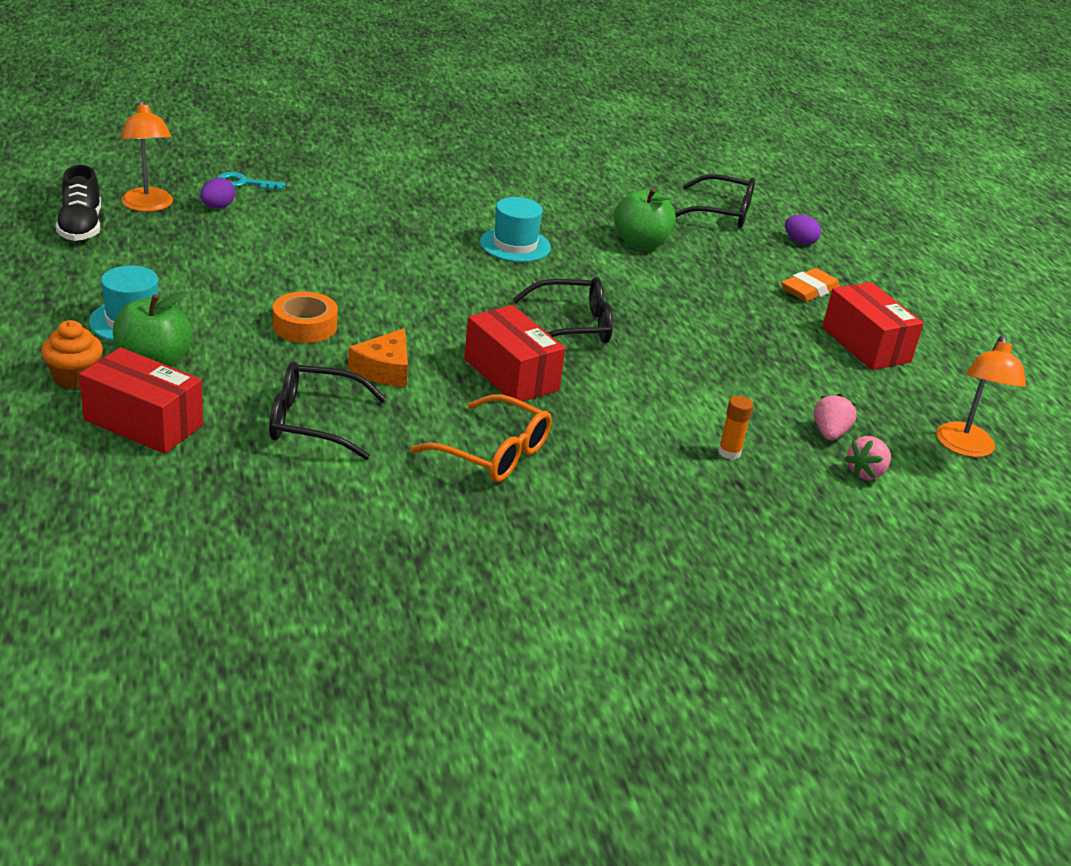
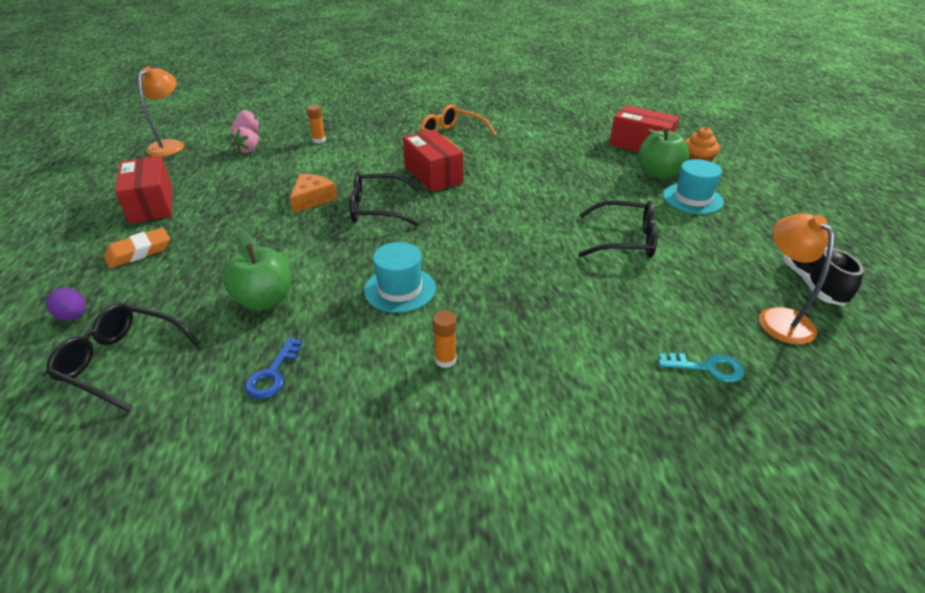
camera: 170 degrees left, 5 degrees up
(217, 207) = (710, 322): purple egg -> none
(305, 326) = (574, 200): orange tape -> none
(313, 422) = (550, 147): black glasses -> black glasses (625, 240)
(384, 369) = (515, 175): orange cheese -> orange cheese (312, 199)
(462, 199) = (445, 360): none -> orange glue stick
(597, 200) = (272, 374): none -> blue key

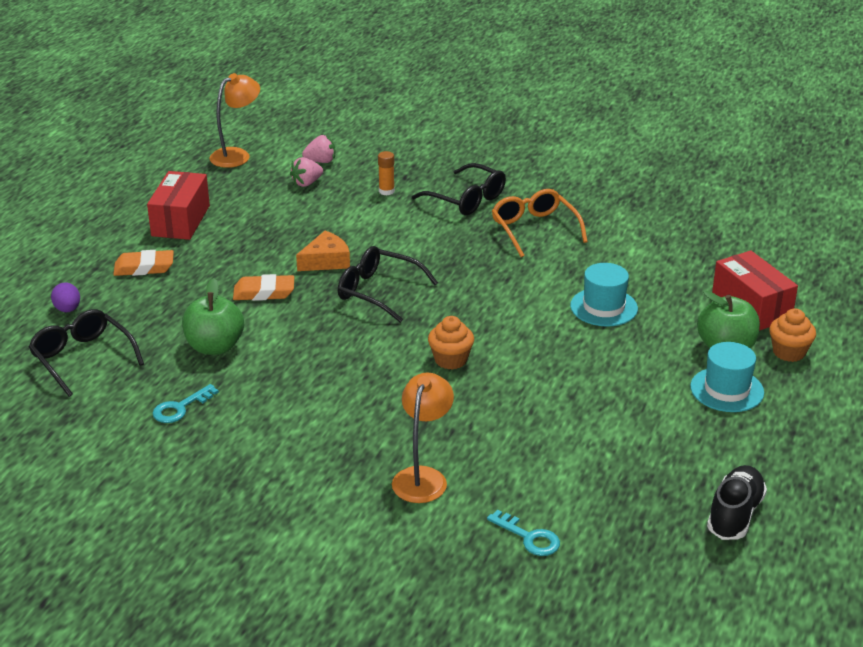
camera: 30 degrees right, 5 degrees down
(272, 374) = (180, 408): blue key -> turquoise key
(276, 238) = (264, 292): none -> orange eraser
(400, 289) = (331, 377): turquoise hat -> turquoise hat (604, 307)
(433, 175) = (468, 270): red box -> none
(445, 360) = (317, 447): orange glue stick -> none
(485, 241) = (450, 360): none -> orange cupcake
(625, 240) = (592, 406): black glasses -> black glasses (466, 199)
(779, 318) = (652, 528): orange lamp -> orange lamp (423, 477)

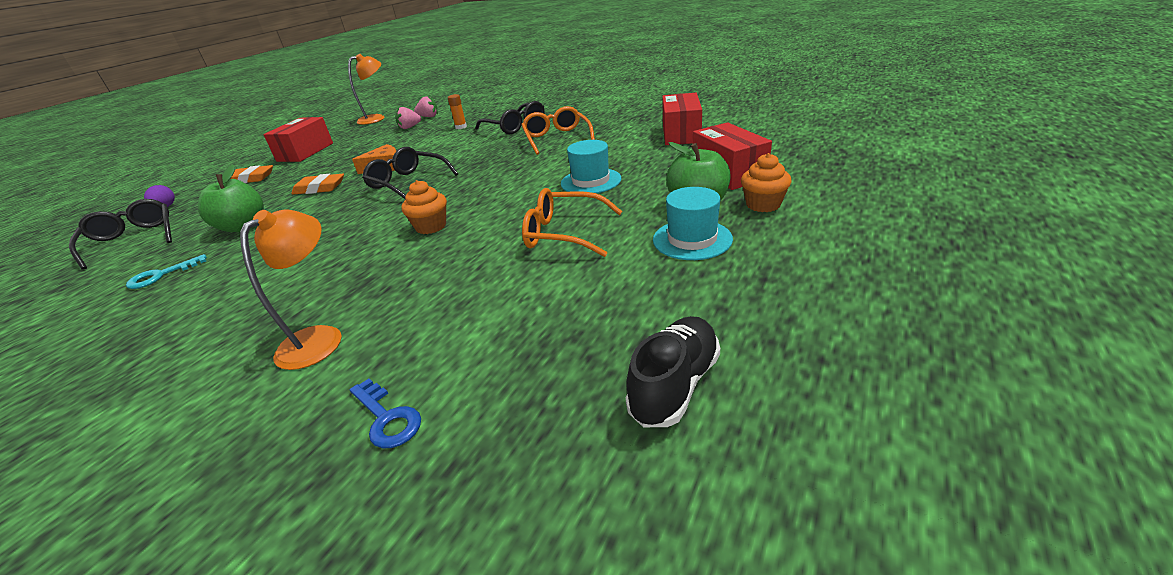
camera: 10 degrees right, 0 degrees up
(529, 537) = (387, 418): turquoise key -> blue key
(600, 376) = (564, 233): none -> orange glasses
(689, 238) = (681, 134): none -> red box

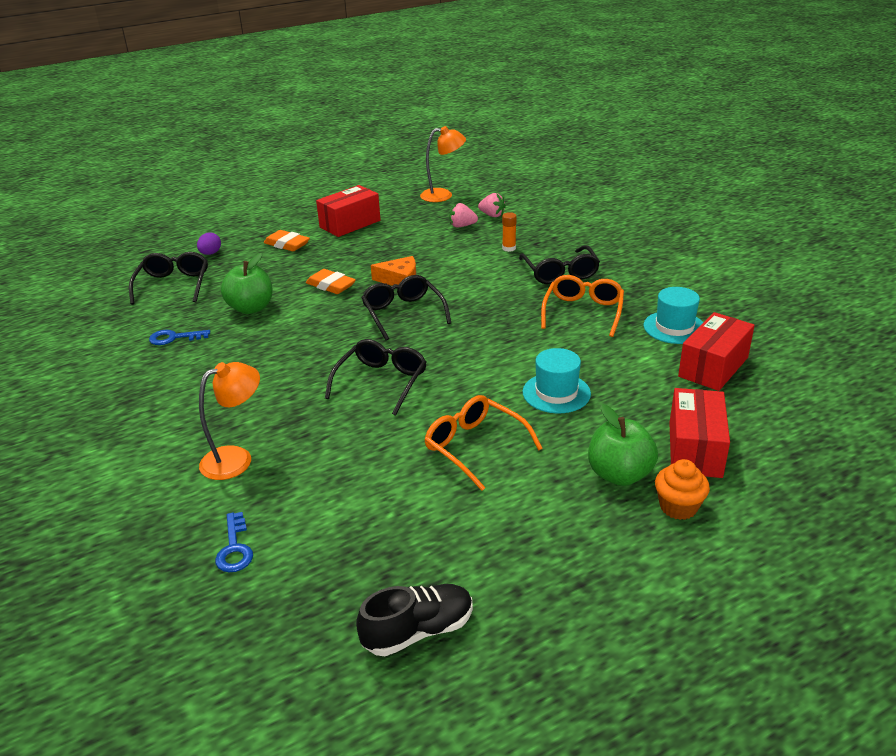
camera: 30 degrees right, 0 degrees up
(161, 275) = (174, 338): turquoise key -> blue key
(431, 226) = (381, 382): orange cupcake -> black glasses
(692, 239) = (570, 512): turquoise hat -> turquoise hat (674, 327)

